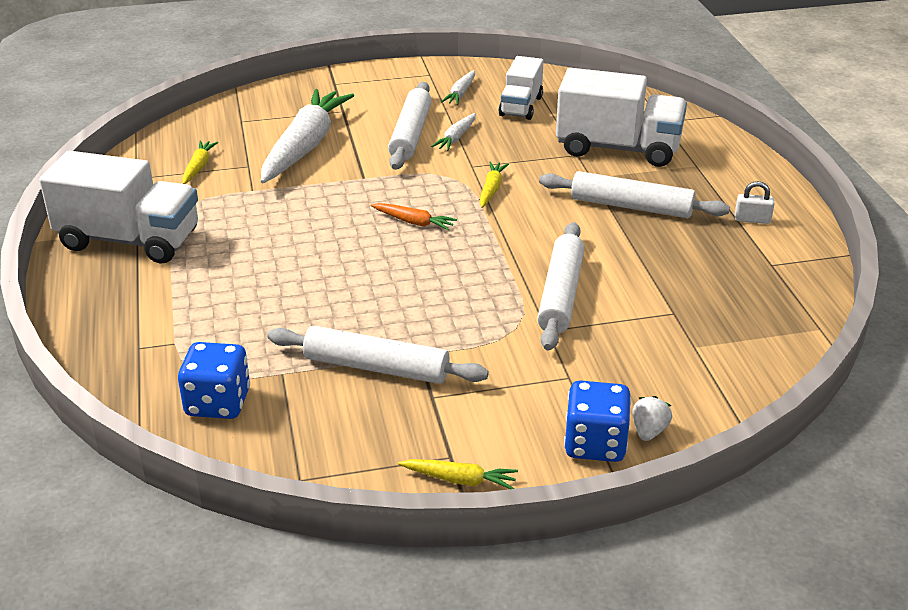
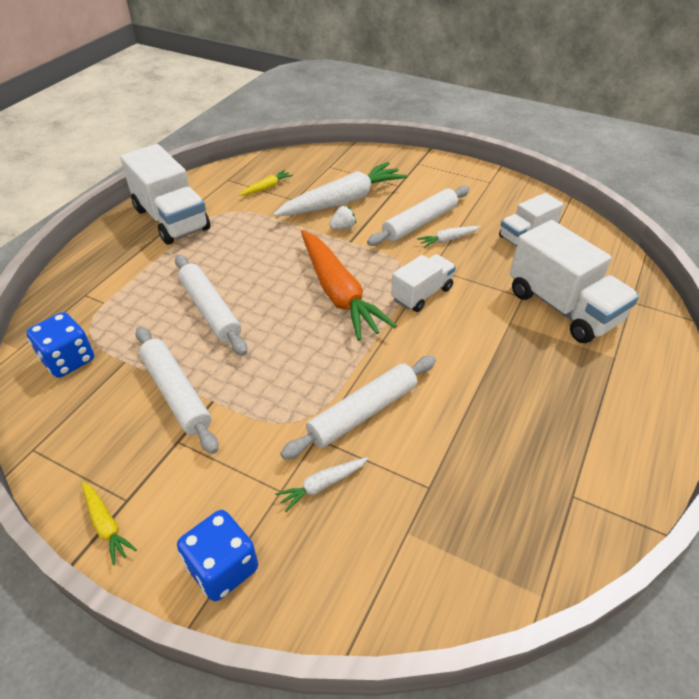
camera: 40 degrees right, 10 degrees up
(413, 222) = (338, 292): orange carrot -> orange carrot, size x2.31
(461, 93) = (494, 206): white carrot -> white carrot (322, 485)
(491, 189) = (422, 294): yellow carrot -> white truck
(631, 206) = (512, 365): white rolling pin -> white rolling pin (210, 310)
(649, 431) = (273, 588): white strawberry -> white strawberry (343, 227)
(752, 219) = (606, 438): white padlock -> none

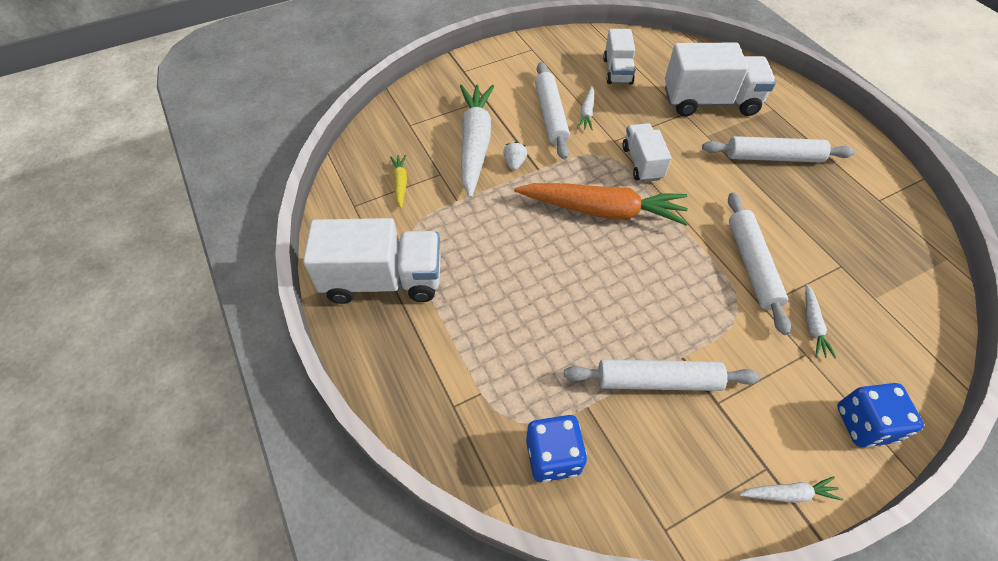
camera: 55 degrees left, 10 degrees up
(106, 525) = (788, 494): yellow carrot -> white carrot
(210, 310) = (560, 309): white rolling pin -> white rolling pin (773, 157)

